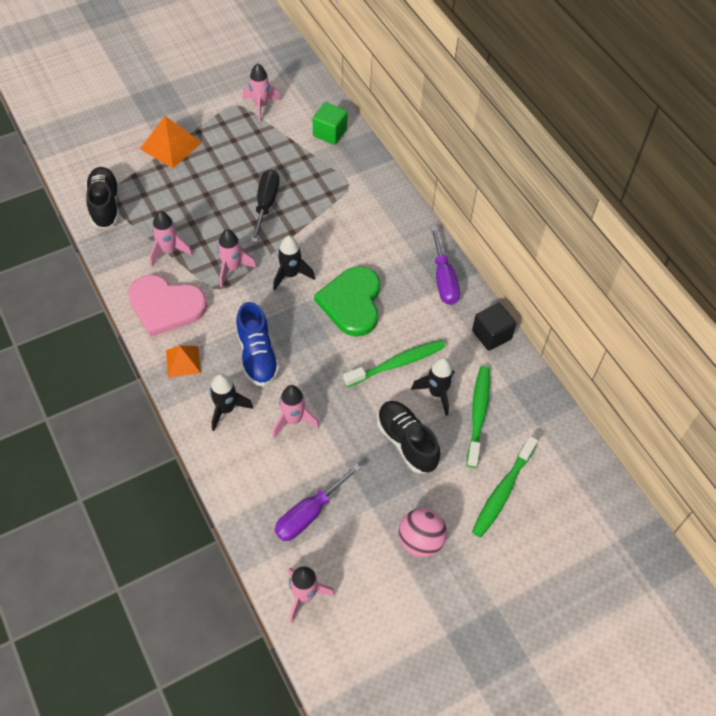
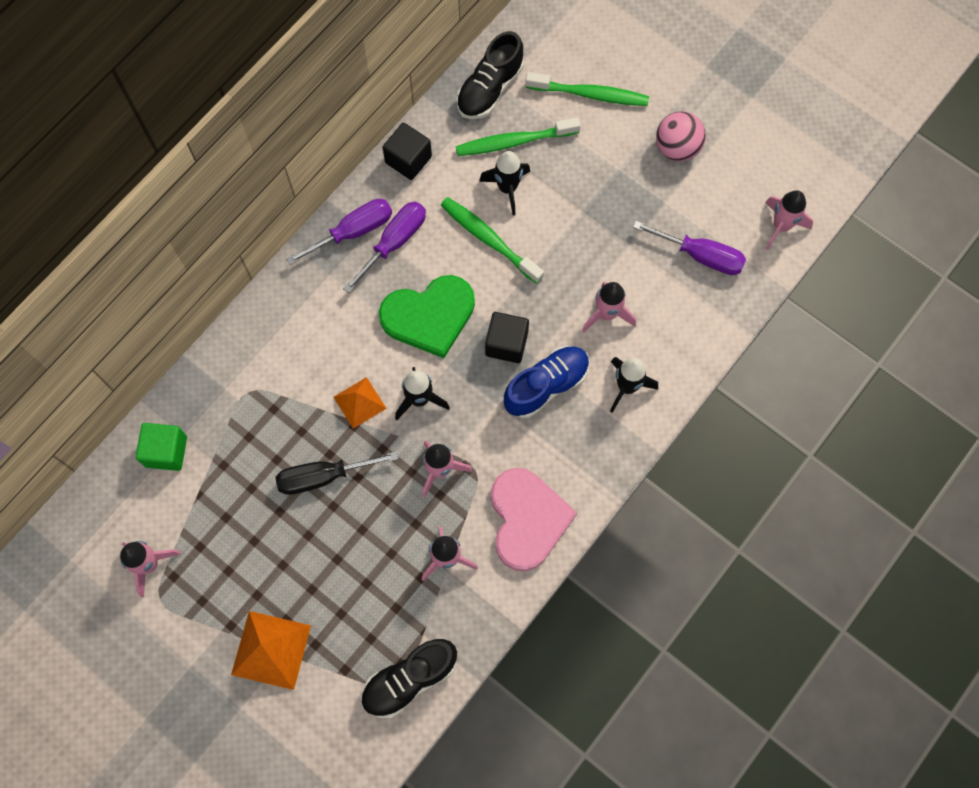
camera: 110 degrees left, 15 degrees up
(183, 361) = (591, 461): orange pyramid -> orange pyramid (360, 402)
(304, 343) = (506, 343): none -> black cube
(406, 442) = (579, 196): black shoe -> black shoe (490, 89)
(423, 302) = (394, 242): none -> purple screwdriver

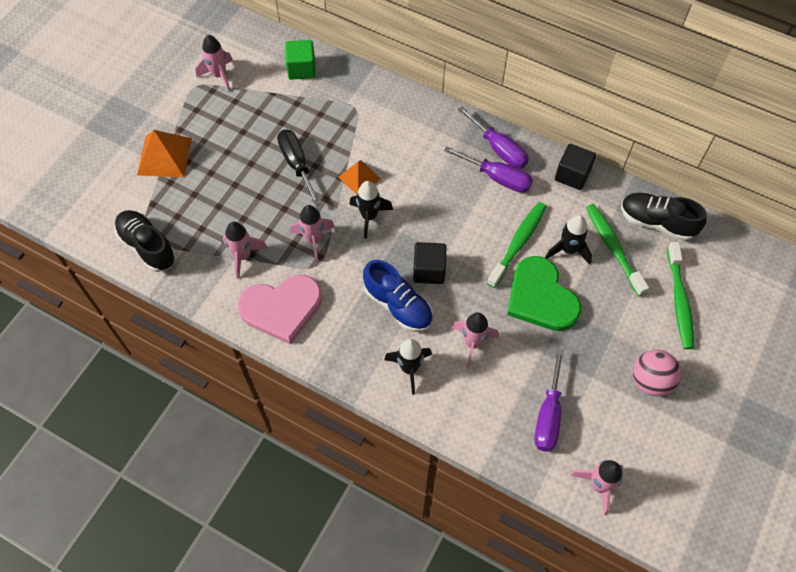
camera: 80 degrees right, 10 degrees down
(429, 316) = (440, 212): green heart -> green heart (541, 297)

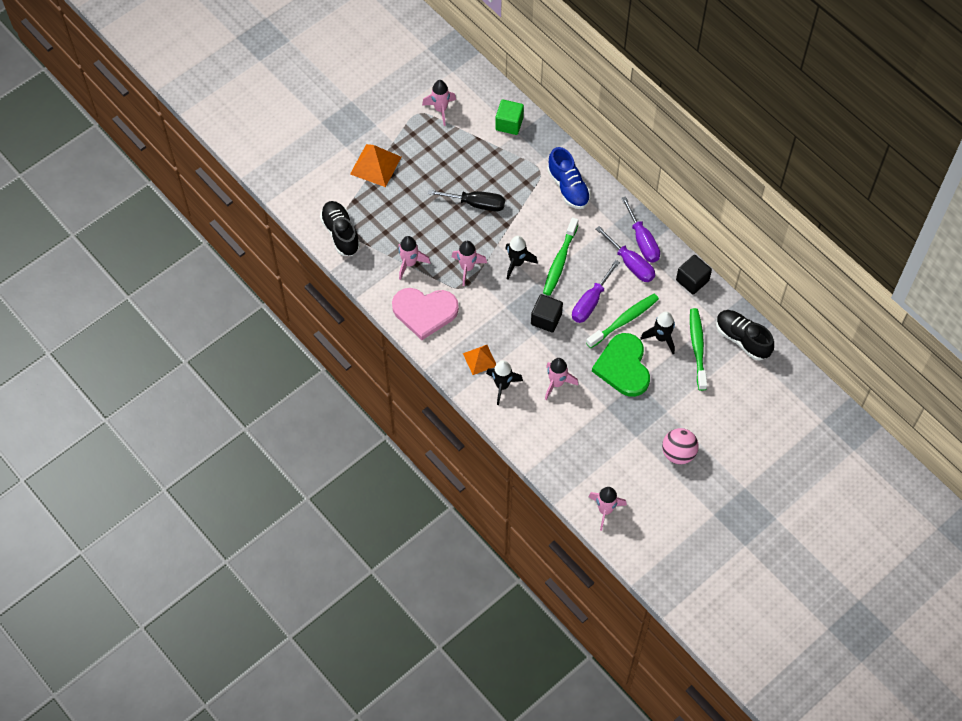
camera: 20 degrees right, 0 degrees up
(297, 165) = (476, 204): black screwdriver -> black screwdriver turned 105 degrees clockwise
(359, 177) = (521, 229): orange pyramid -> orange pyramid (479, 359)
(398, 305) = (512, 338): blue shoe -> blue shoe (568, 187)
(548, 415) = (590, 451): purple screwdriver -> purple screwdriver (590, 302)
(679, 301) = (730, 404): green toothbrush -> green toothbrush (559, 261)

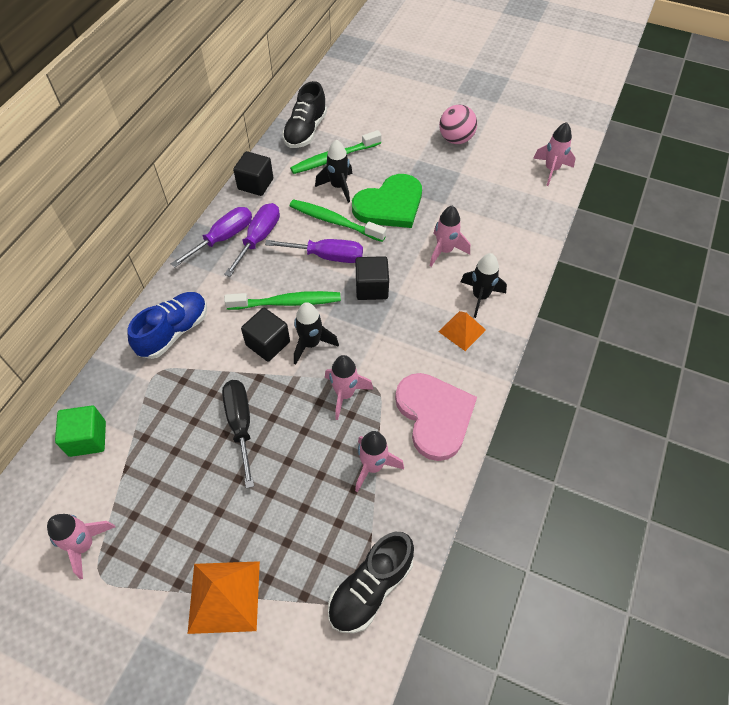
camera: 115 degrees left, 5 degrees down
(530, 238) = (268, 343): none -> black cube

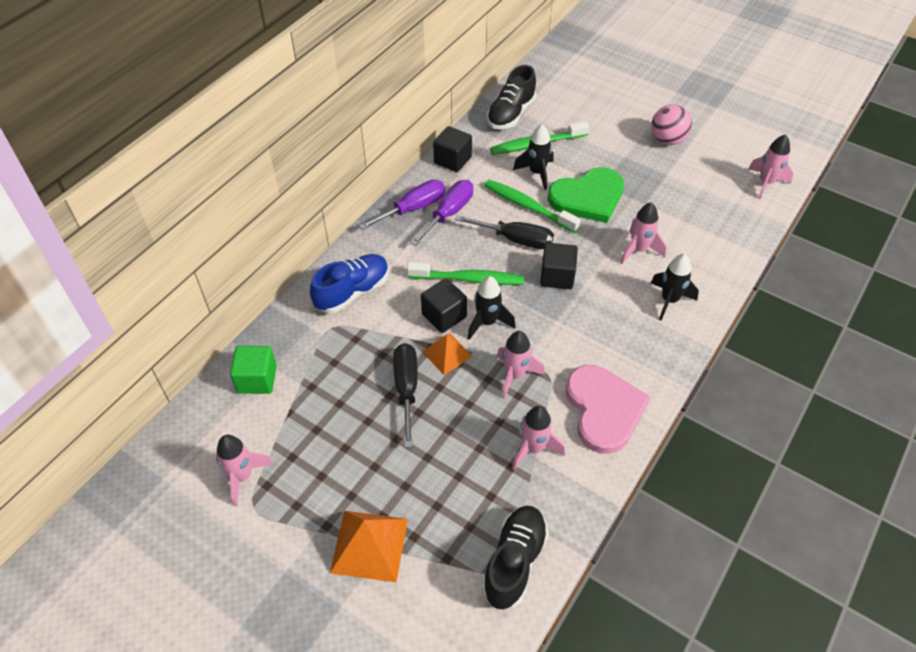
camera: 10 degrees right, 5 degrees down
(327, 256) = (515, 239): purple screwdriver -> black screwdriver
(370, 588) = (514, 562): black shoe -> black shoe turned 150 degrees clockwise
(462, 330) = (645, 331): orange pyramid -> orange pyramid (447, 354)

